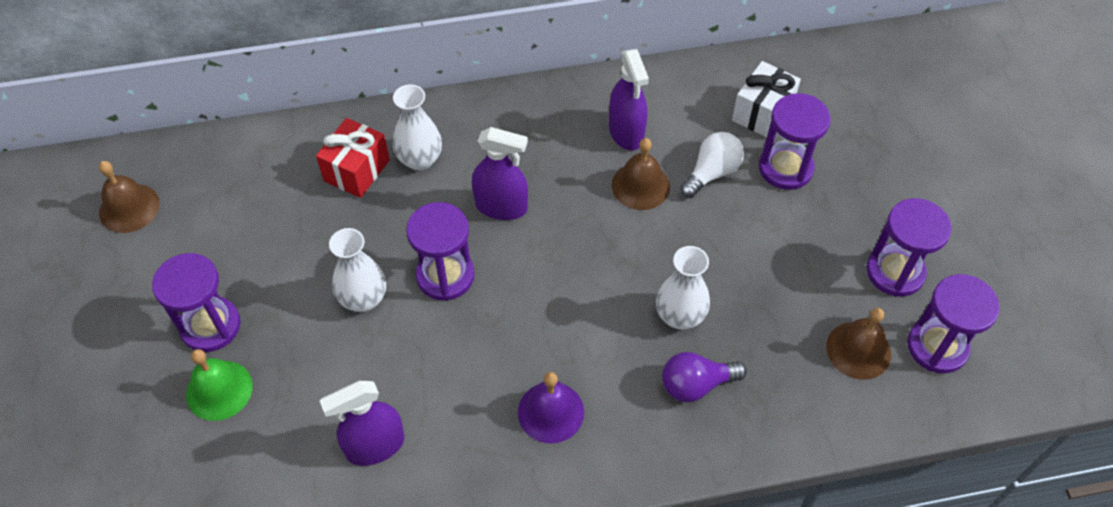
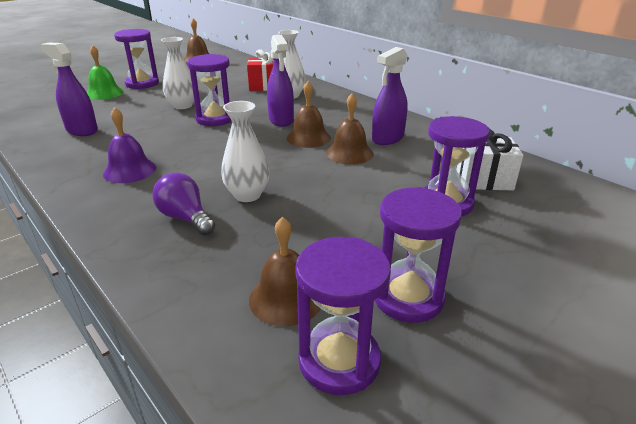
camera: 60 degrees right, 25 degrees down
(575, 203) = (308, 138): none -> brown bell
(711, 173) = (396, 174): white light bulb -> none

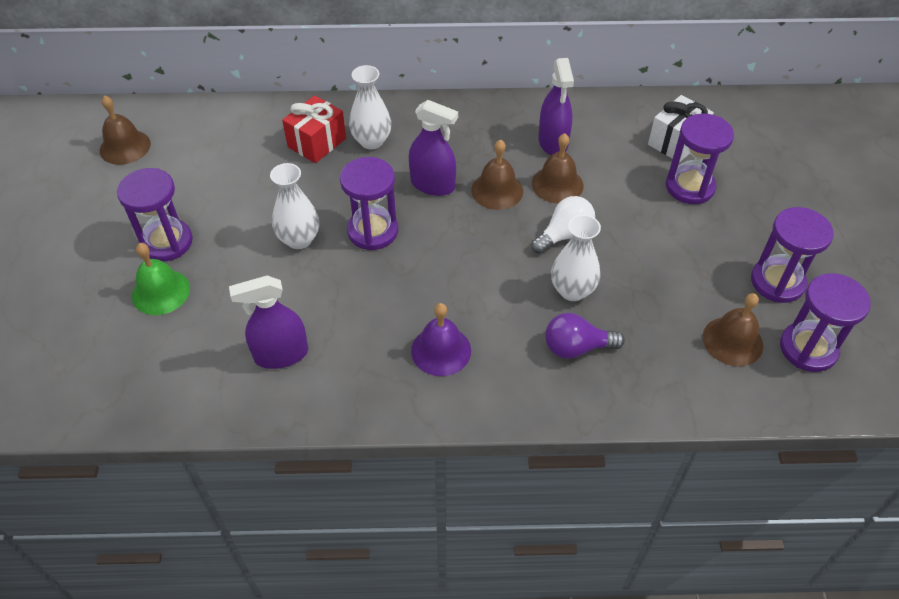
camera: 50 degrees left, 20 degrees up
(302, 172) = (564, 235): none -> white light bulb

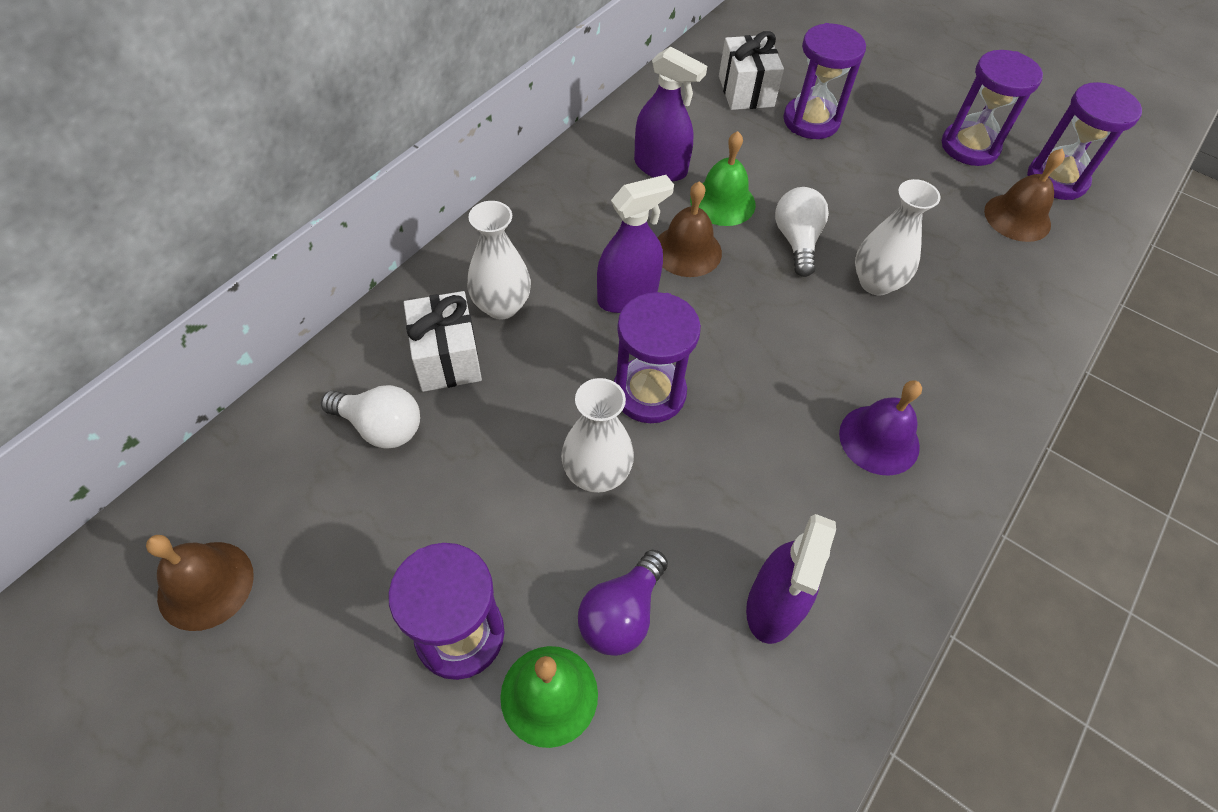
camera: 55 degrees left, 5 degrees up
(253, 146) = (380, 427): none -> white light bulb
(317, 143) = (447, 358): red gift -> white gift
(557, 184) = (722, 202): brown bell -> green bell
(576, 347) = (952, 327): purple light bulb -> purple light bulb (621, 614)

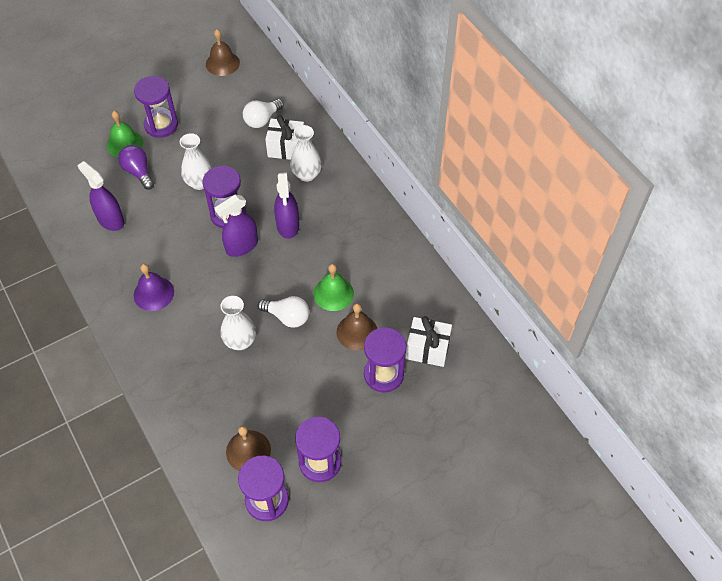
camera: 115 degrees right, 0 degrees up
(660, 167) = (374, 273): purple spray bottle -> purple spray bottle (242, 246)
(687, 250) = (305, 262): brown bell -> brown bell (357, 332)

